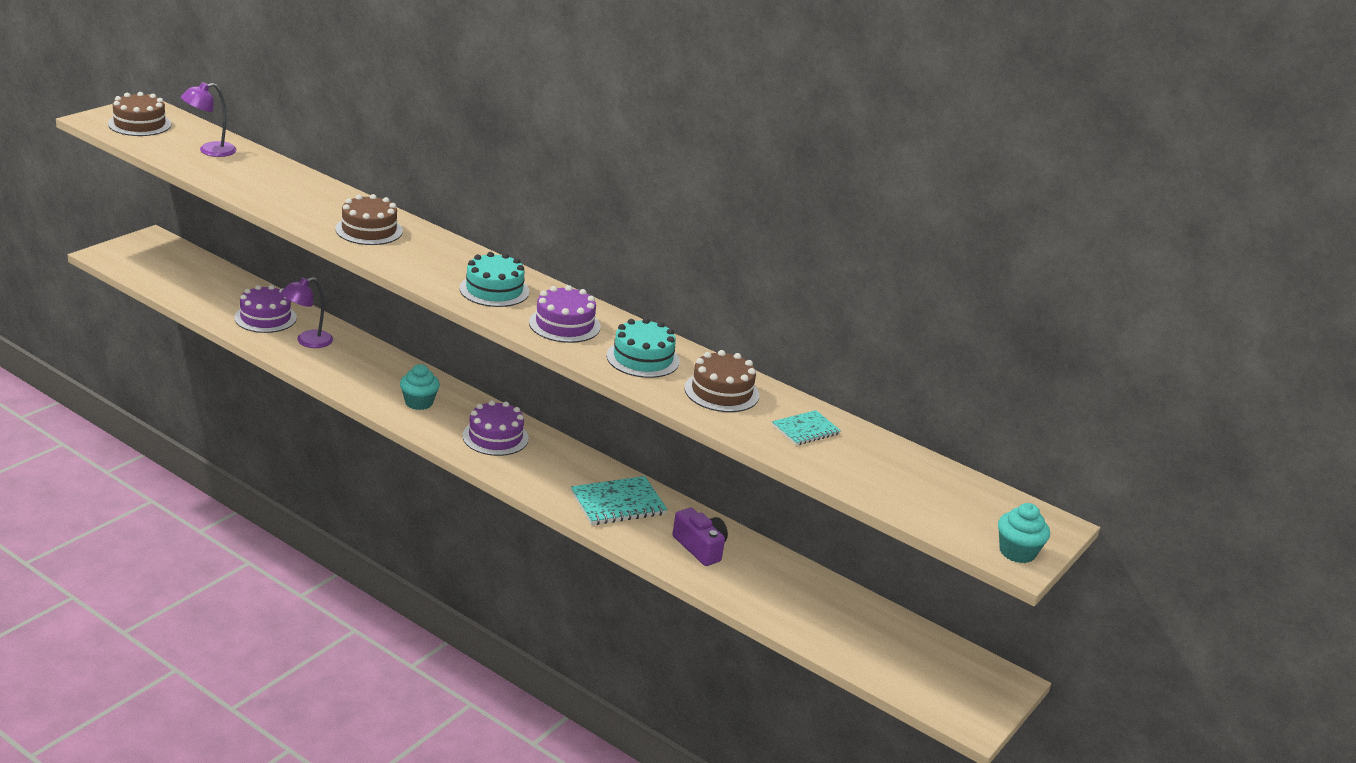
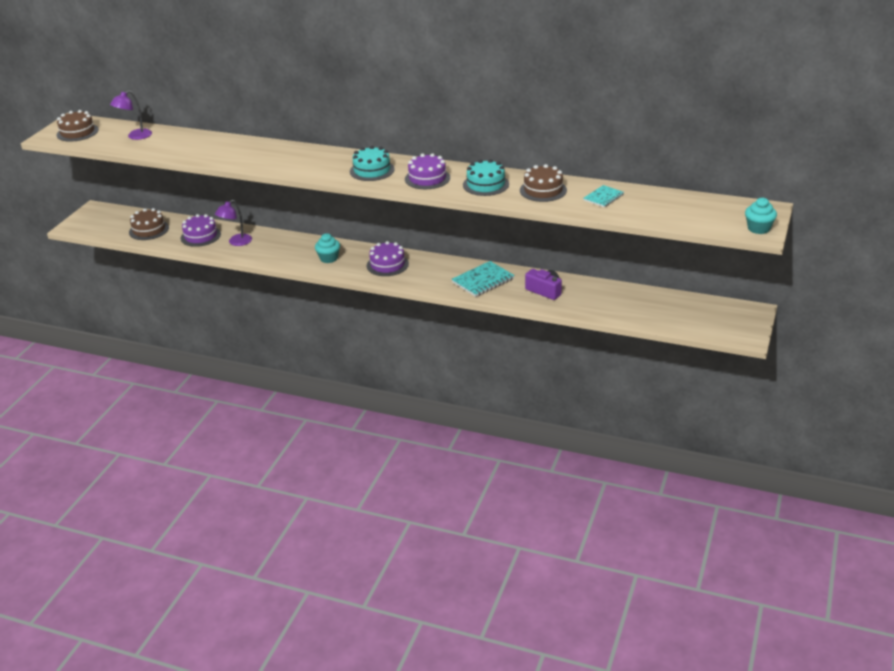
camera: 10 degrees left, 5 degrees up
(369, 230) = (271, 156): brown cake -> brown cake (149, 230)

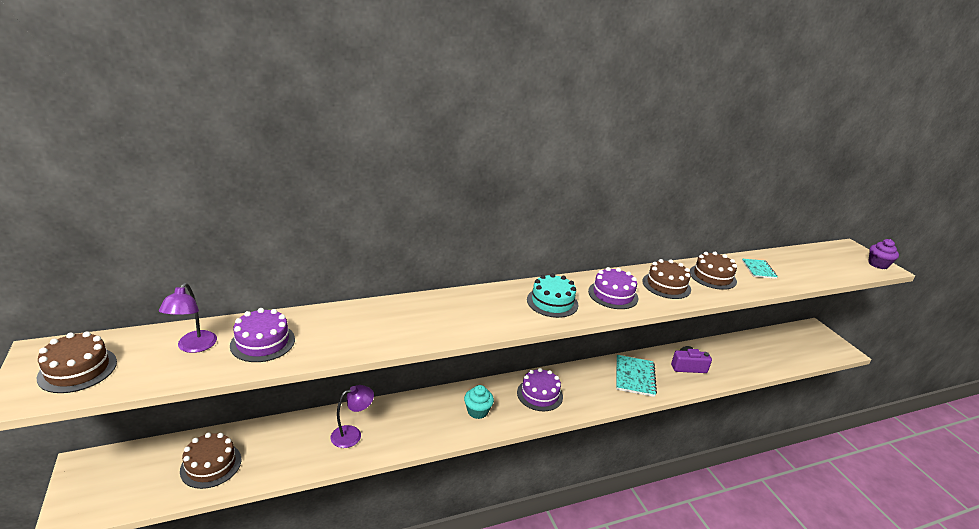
camera: 45 degrees left, 5 degrees down
(200, 236) = (296, 444): purple cake -> purple cake (262, 342)
(236, 242) = (352, 434): purple lamp -> purple lamp turned 120 degrees counterclockwise
(486, 184) = (666, 285): turquoise cake -> brown cake
(758, 228) = (878, 264): turquoise cupcake -> purple cupcake

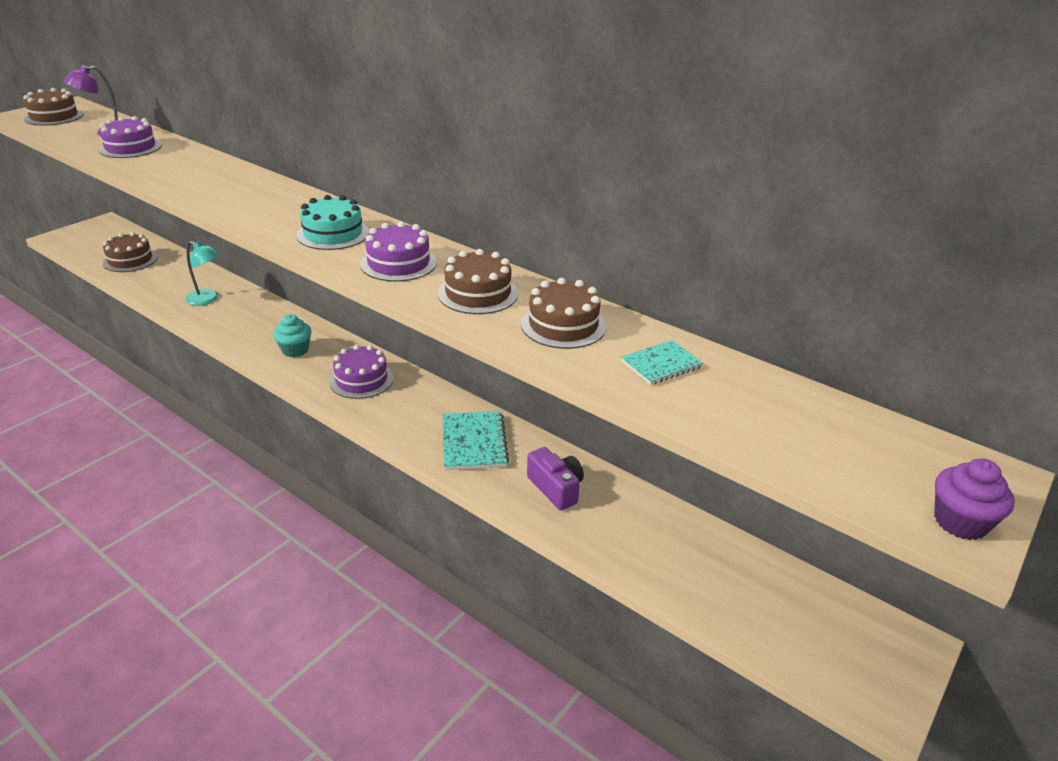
camera: 60 degrees right, 5 degrees up
(352, 434) = (207, 300): purple lamp -> turquoise lamp
(634, 377) = (474, 442): turquoise notebook -> turquoise notebook turned 75 degrees counterclockwise

